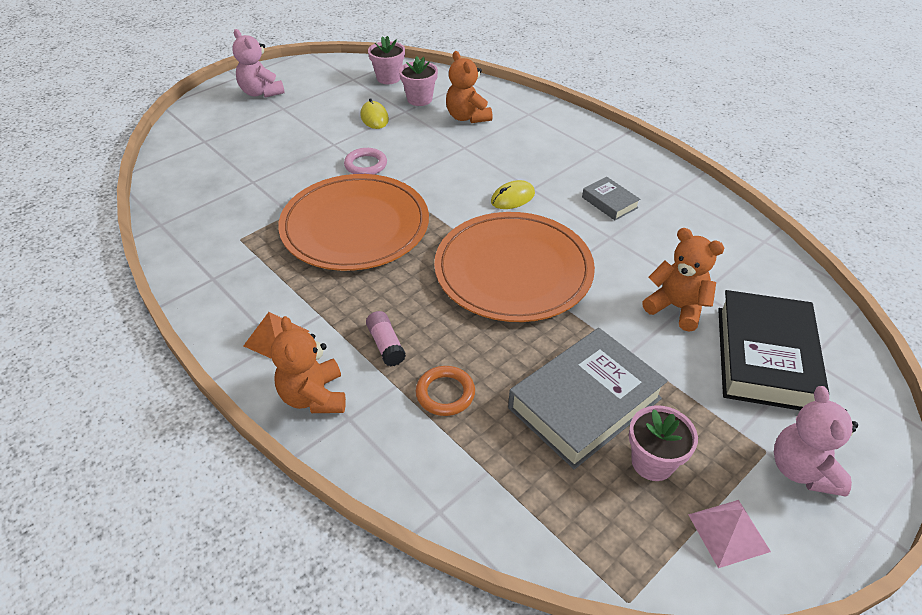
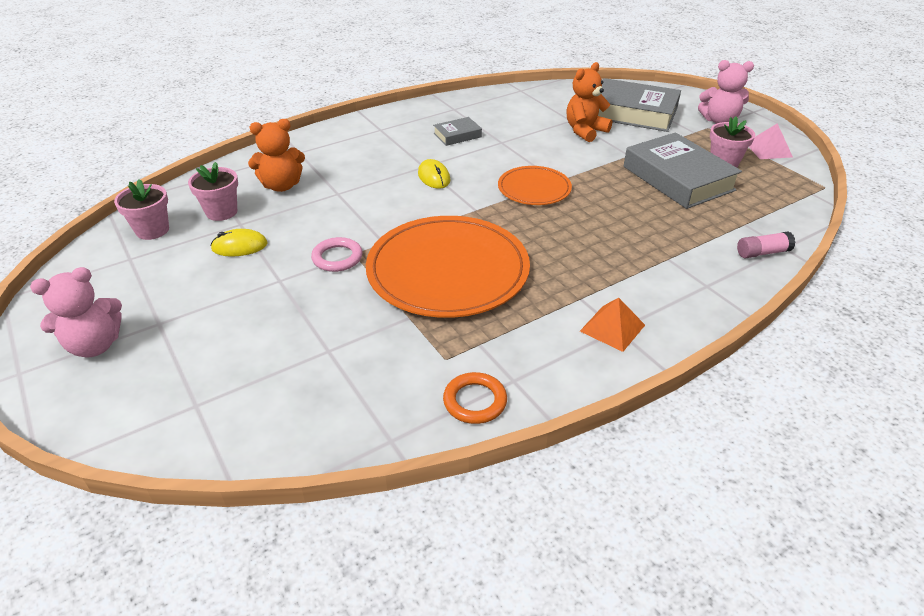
camera: 80 degrees left, 5 degrees down
(314, 396) = (685, 304): orange teddy bear -> none
(386, 345) = (621, 261): pink glue stick -> pink glue stick (762, 253)
(445, 393) = (674, 235): orange ring -> orange ring (475, 401)
(513, 270) = (534, 188): orange plate -> orange plate, size x0.53
(764, 358) = (633, 113): black book -> grey book

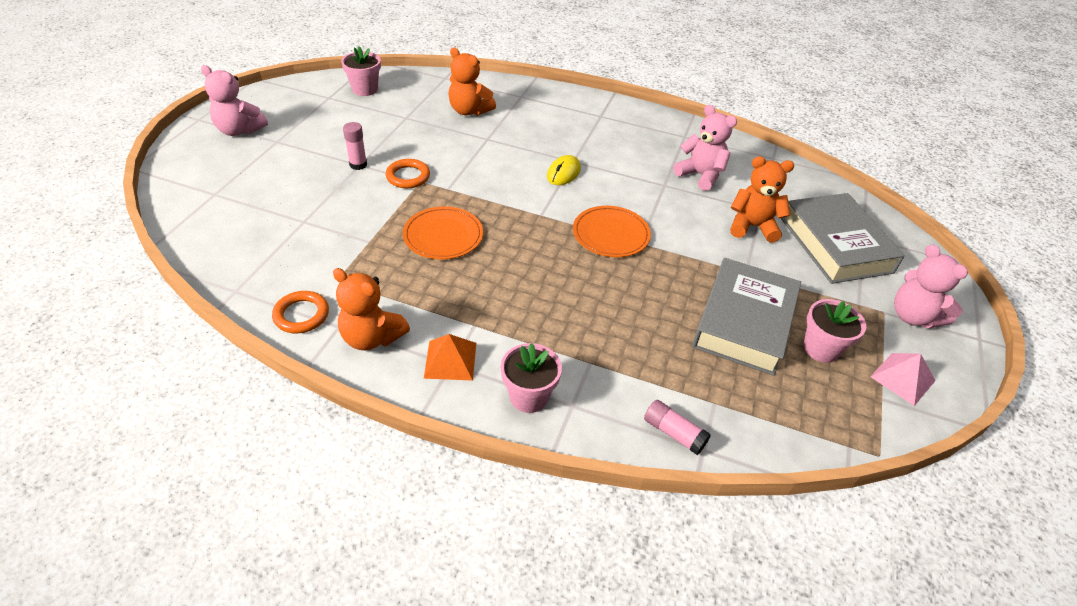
camera: 50 degrees right, 5 degrees up
(221, 212) = (411, 103): pink flower pot -> pink flower pot (529, 396)
(239, 246) = (381, 130): yellow mouse -> none
(278, 281) = (358, 165): none -> pink glue stick
(337, 258) = (408, 176): pink ring -> orange ring
(448, 270) = (443, 236): orange plate -> orange plate, size x0.53
(457, 135) = (643, 157): grey book -> none
(507, 124) = (700, 175): none -> pink teddy bear
(547, 364) = (372, 337): none -> orange teddy bear

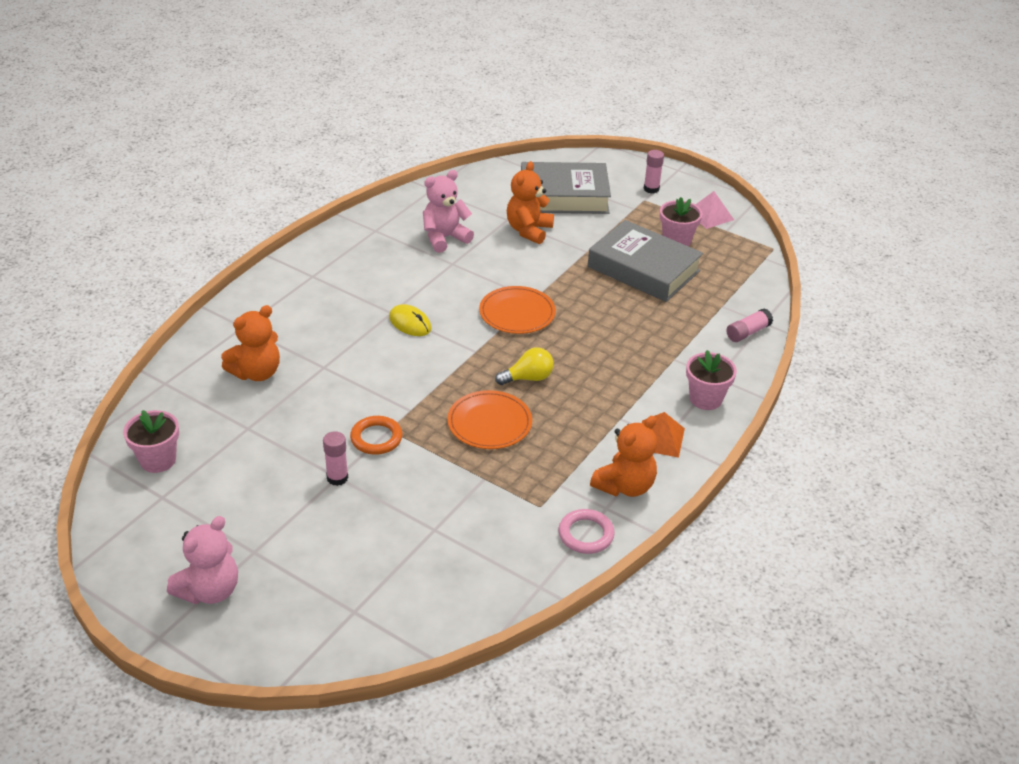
camera: 75 degrees left, 5 degrees down
(301, 315) = (586, 534): orange ring -> pink ring
(514, 252) = (528, 378): none -> yellow light bulb
(913, 316) = (651, 189): pink teddy bear -> pink glue stick

